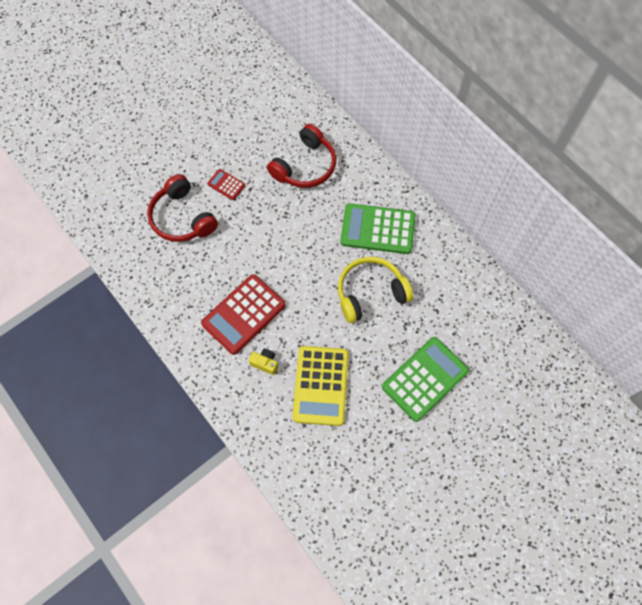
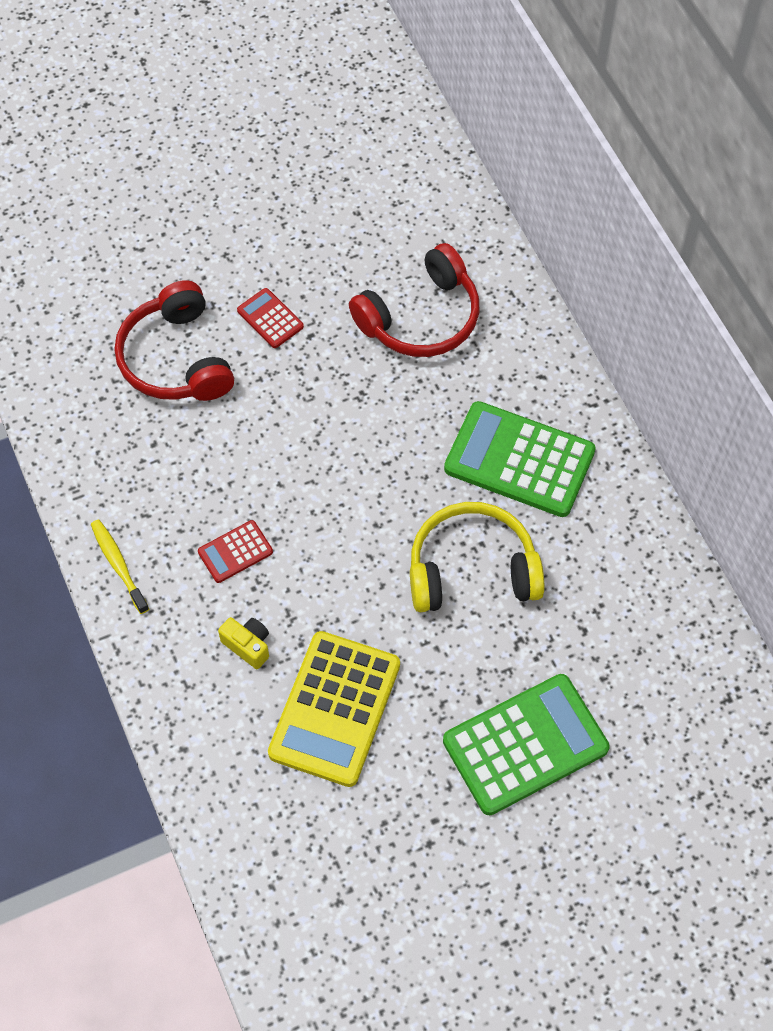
camera: 15 degrees right, 5 degrees down
(183, 337) = (118, 565): none -> yellow toothbrush
(244, 314) = (235, 552): red calculator -> red calculator, size x0.48

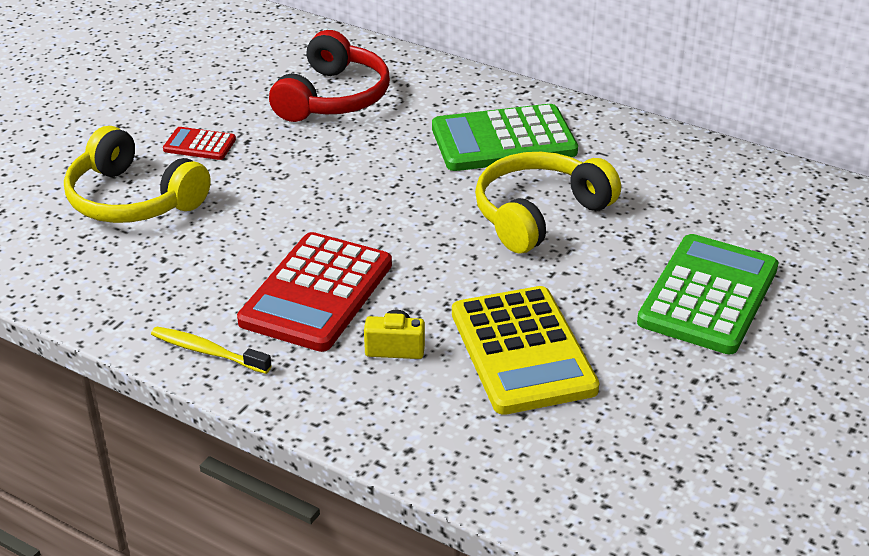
camera: 35 degrees left, 25 degrees down
(176, 359) = (133, 199): red headphones -> yellow headphones
(235, 552) = (317, 293): red calculator -> red calculator, size x2.09

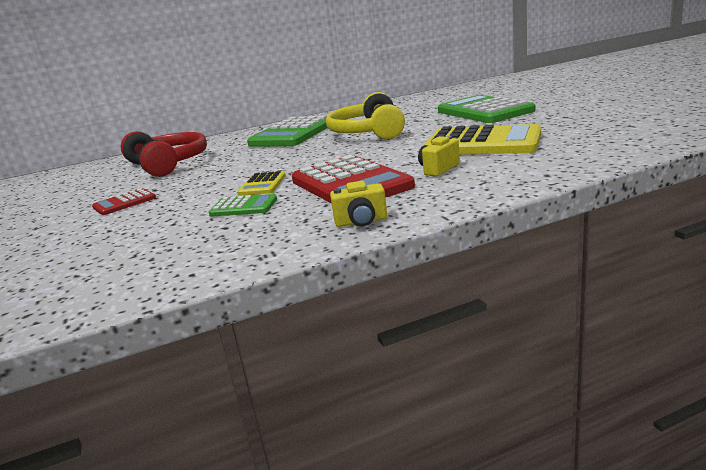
camera: 50 degrees left, 15 degrees down
(133, 199) = (133, 230): yellow headphones -> none
(207, 351) = (361, 222): yellow toothbrush -> yellow camera
(218, 243) = (243, 207): none -> green calculator
(289, 221) = (262, 185): none -> yellow calculator

